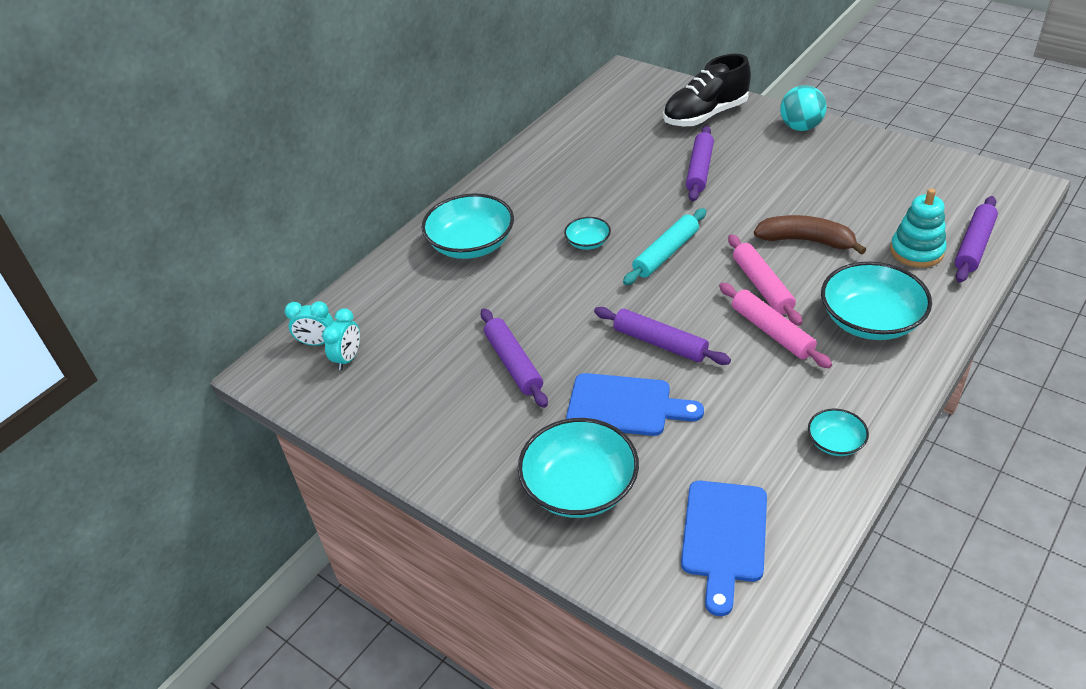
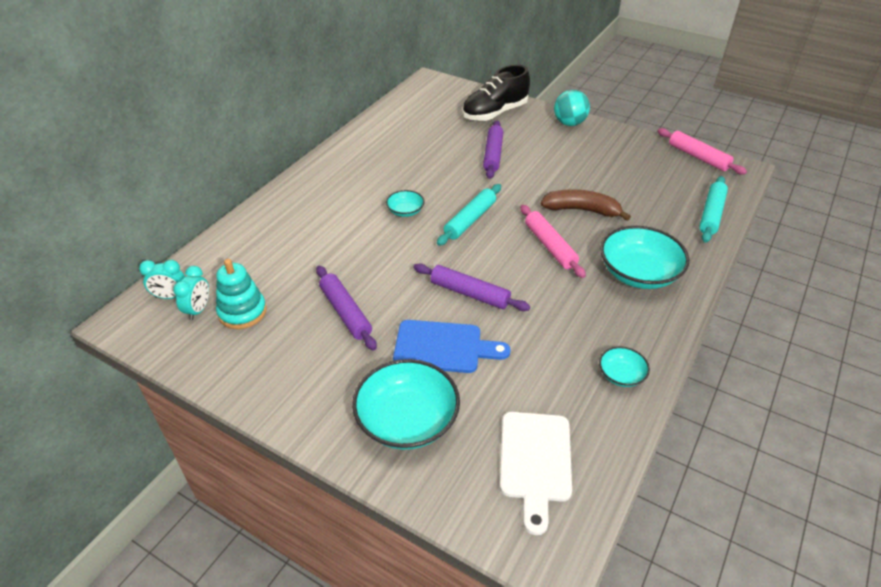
camera: 10 degrees left, 0 degrees up
(471, 244) = (307, 212): turquoise bowl -> none
(724, 537) = (535, 461): blue cutting board -> white cutting board
(772, 332) = (561, 283): pink rolling pin -> pink rolling pin (698, 157)
(916, 251) = (668, 218): turquoise stacking toy -> turquoise stacking toy (242, 312)
(974, 246) = (711, 214): purple rolling pin -> turquoise rolling pin

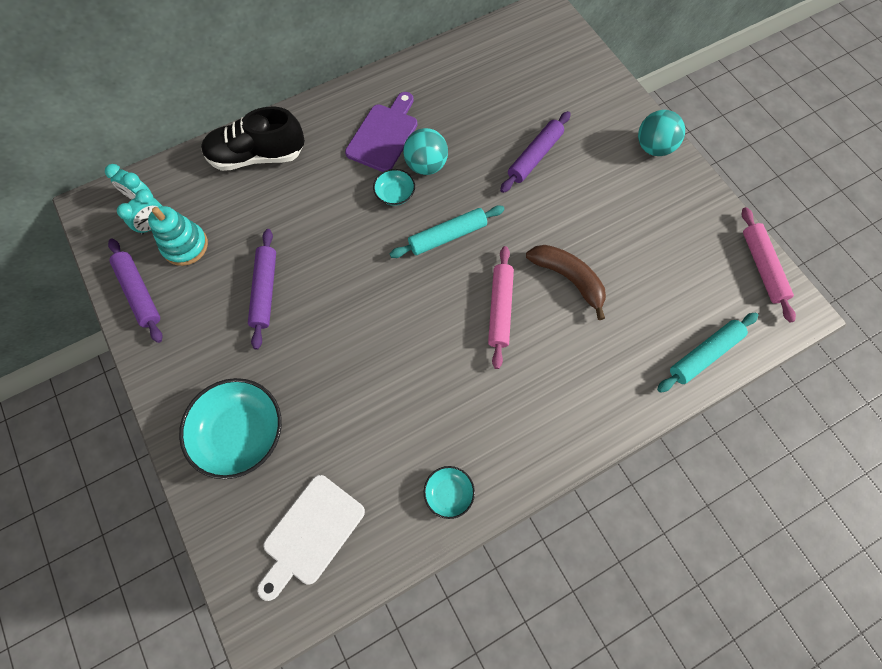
camera: 30 degrees right, 25 degrees up
(365, 181) = (384, 135): none -> purple cutting board
(415, 186) = (426, 165): none -> turquoise ball
(443, 347) = (319, 374): blue cutting board -> none
(470, 293) = (383, 327): purple rolling pin -> purple rolling pin (139, 293)
(494, 113) = (581, 95): black shoe -> black shoe (257, 156)
(638, 273) = (560, 389): turquoise bowl -> none

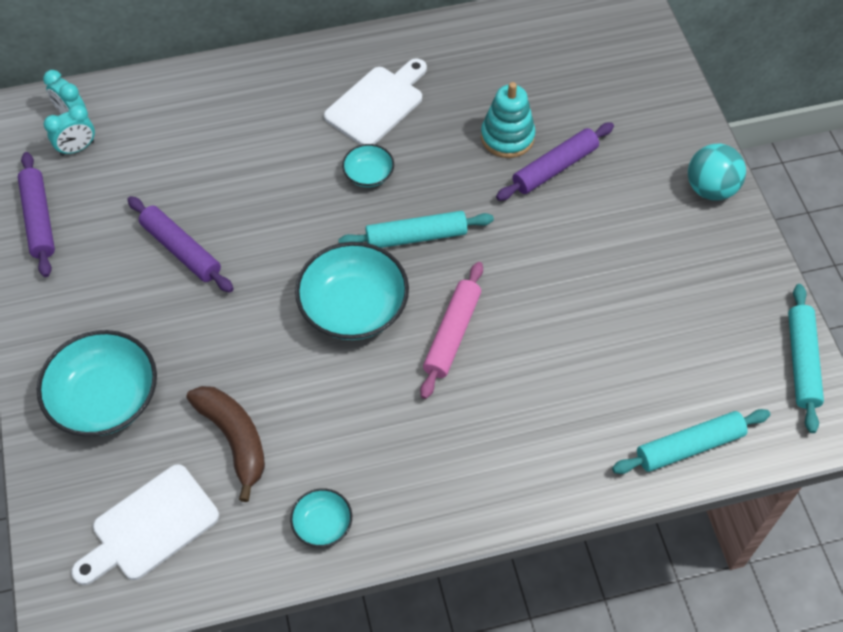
camera: 15 degrees right, 10 degrees down
(185, 245) = (106, 179): turquoise stacking toy -> turquoise stacking toy (507, 137)
(257, 156) = (219, 97): black shoe -> none
(265, 291) = (181, 250): purple rolling pin -> purple rolling pin turned 60 degrees counterclockwise
(384, 135) = (377, 103): purple cutting board -> white cutting board
(417, 306) = (353, 307): none -> turquoise bowl
(426, 165) = (417, 149): turquoise ball -> none
(568, 279) = (548, 319): brown banana -> brown banana (234, 439)
(762, 267) = (802, 362): pink rolling pin -> turquoise rolling pin

